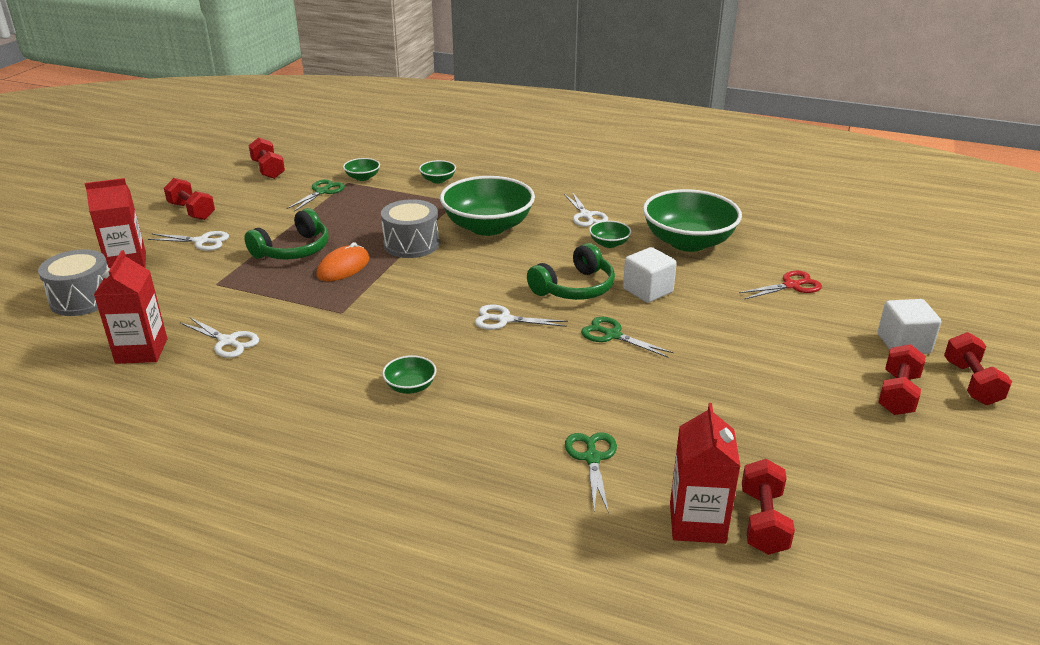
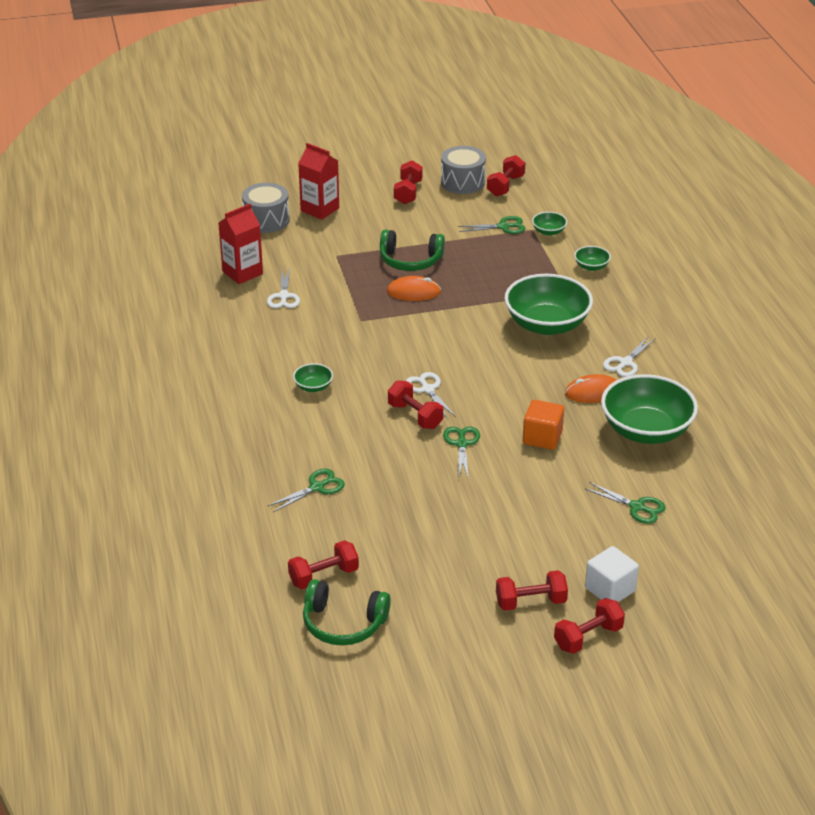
camera: 55 degrees right, 5 degrees up
(202, 241) = (376, 220): white scissors -> none
(411, 244) = (478, 304): grey drum -> grey drum (462, 182)
(538, 343) = (415, 416): none -> red dumbbell
(575, 288) = (505, 402): green headphones -> green headphones (343, 624)
(609, 244) = (593, 392): green bowl -> orange mouse
(647, 290) = (542, 437): white cube -> orange cube
(697, 523) = (298, 550): red carton -> none
(791, 286) = (637, 507): red scissors -> green scissors

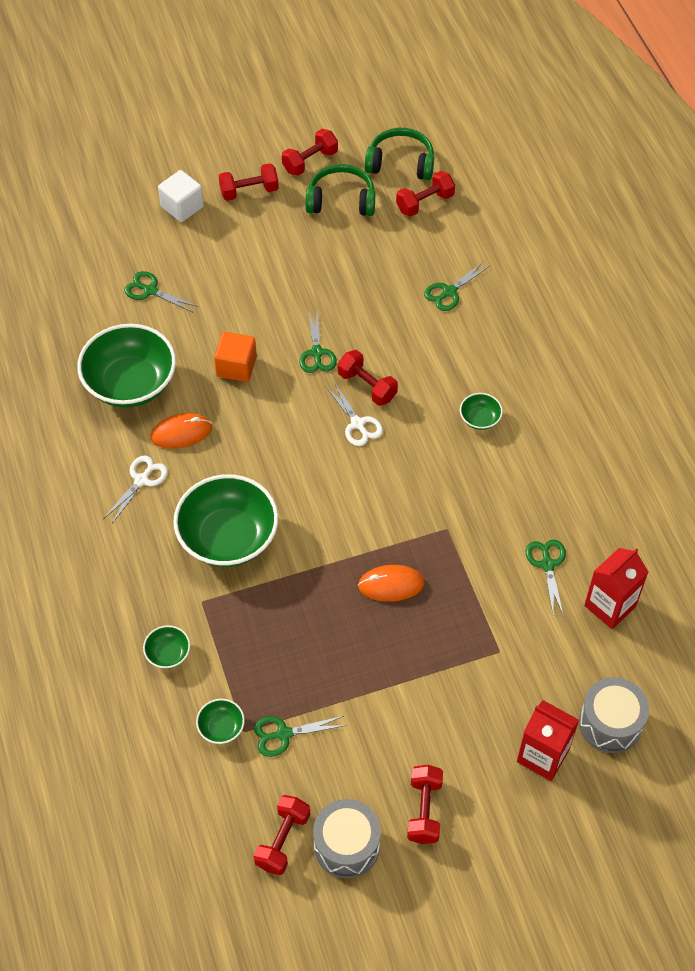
camera: 175 degrees right, 20 degrees up
(283, 296) = (547, 564): white scissors -> green scissors
(410, 260) = (402, 648): green headphones -> green headphones (341, 200)
(588, 637) = (203, 164): red dumbbell -> red dumbbell (310, 161)

